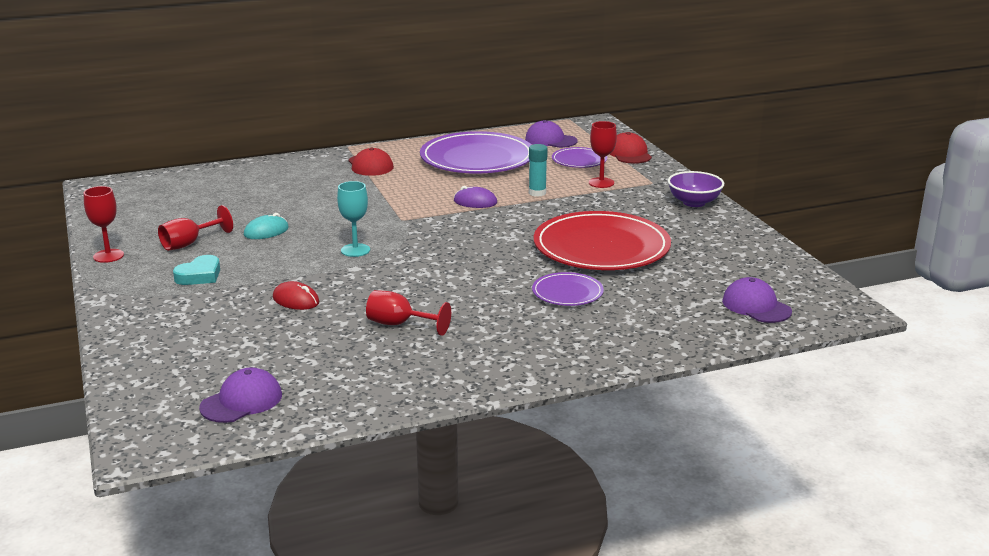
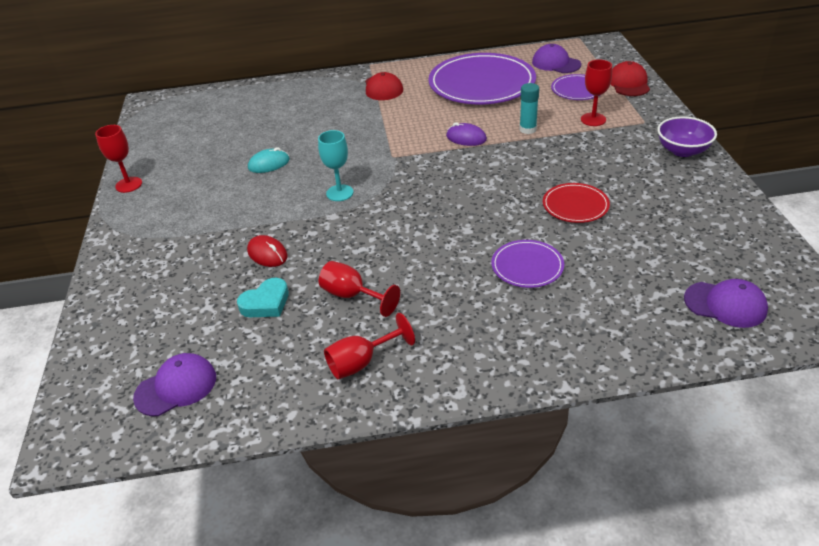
camera: 15 degrees right, 15 degrees up
(189, 243) = (199, 174): red goblet -> red goblet (361, 362)
(199, 275) = (195, 215): turquoise heart -> turquoise heart (266, 303)
(601, 247) = (575, 205): red plate -> red plate, size x0.48
(756, 306) = (725, 304): purple cap -> purple cap turned 135 degrees clockwise

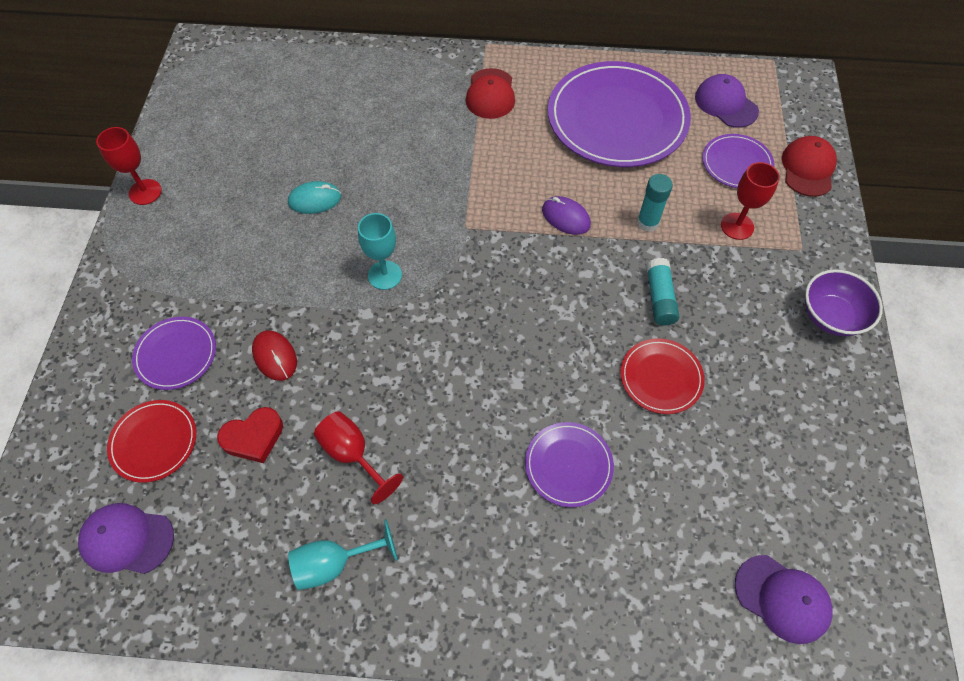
camera: 10 degrees right, 20 degrees up
(176, 387) = (127, 539): purple cap -> purple cap turned 150 degrees counterclockwise
(181, 323) = (154, 442): none -> red plate
(184, 269) = (176, 354): none -> purple plate
(266, 303) = (253, 437): turquoise heart -> red heart
(361, 362) = (334, 563): red goblet -> turquoise goblet
(554, 165) = (659, 298): none -> turquoise glue stick

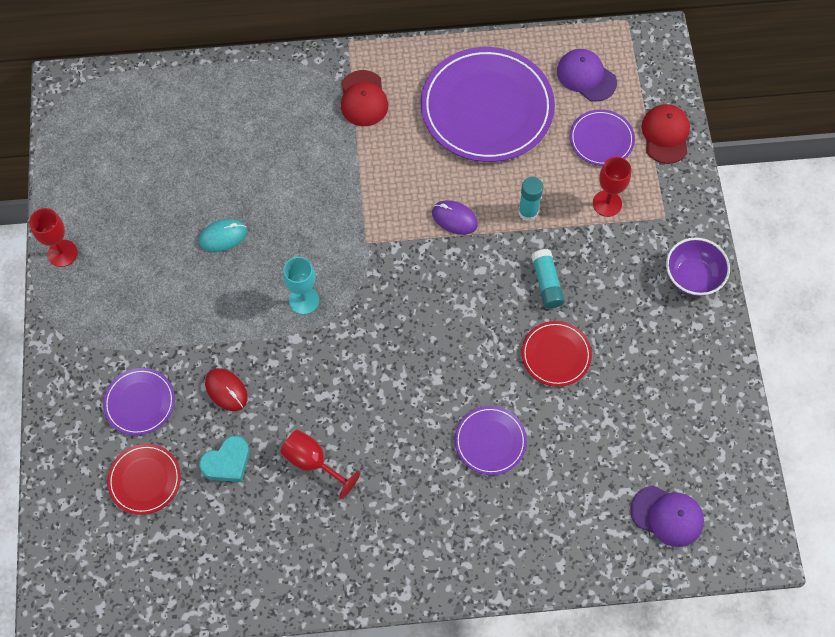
camera: 10 degrees left, 5 degrees up
(127, 539) = (148, 560): purple cap -> none
(253, 437) = (227, 462): red heart -> turquoise heart
(334, 563) = (318, 550): turquoise goblet -> none

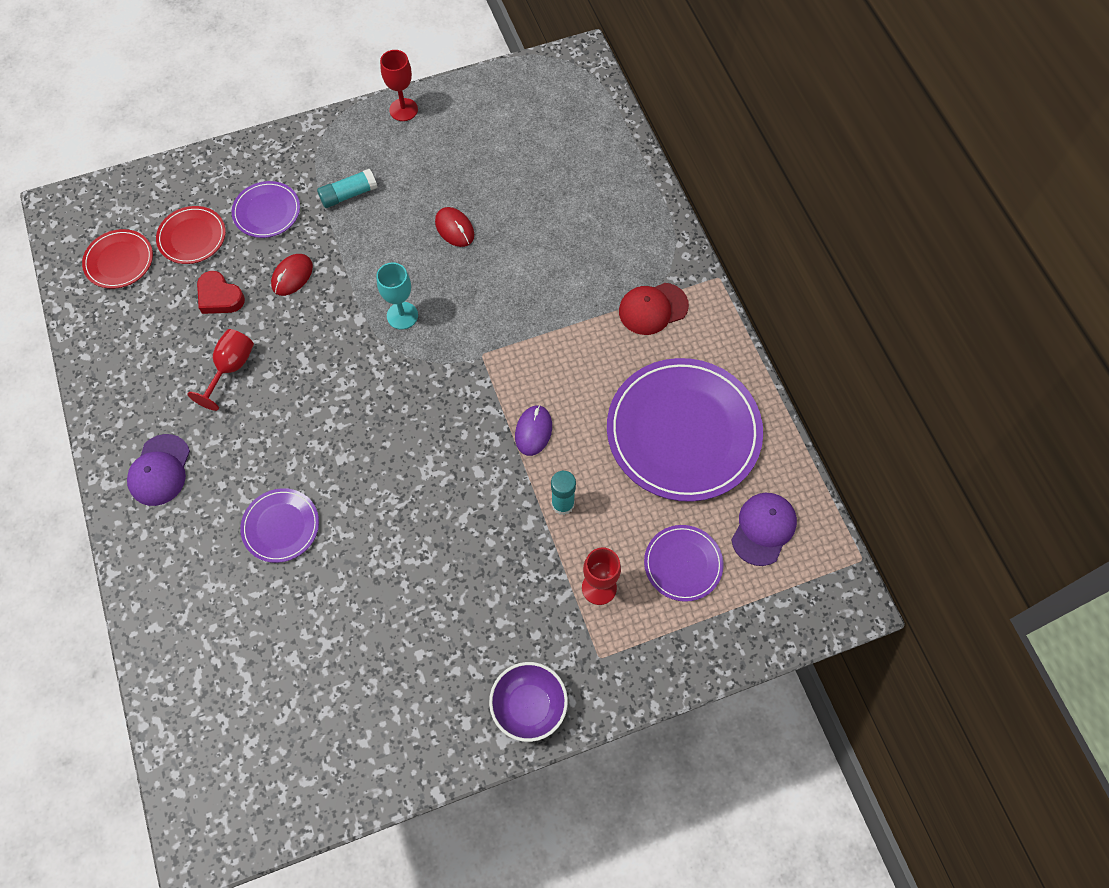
camera: 75 degrees right, 0 degrees up
(223, 236) = (454, 228): turquoise mouse -> red mouse
(227, 462) = (219, 297): turquoise heart -> red heart
(547, 283) = (479, 543): turquoise glue stick -> turquoise glue stick (348, 194)
(556, 355) = (394, 571): red plate -> red plate (119, 261)
(665, 135) = (714, 637): red cap -> none
(667, 516) = (224, 731): purple cap -> purple cap (160, 470)

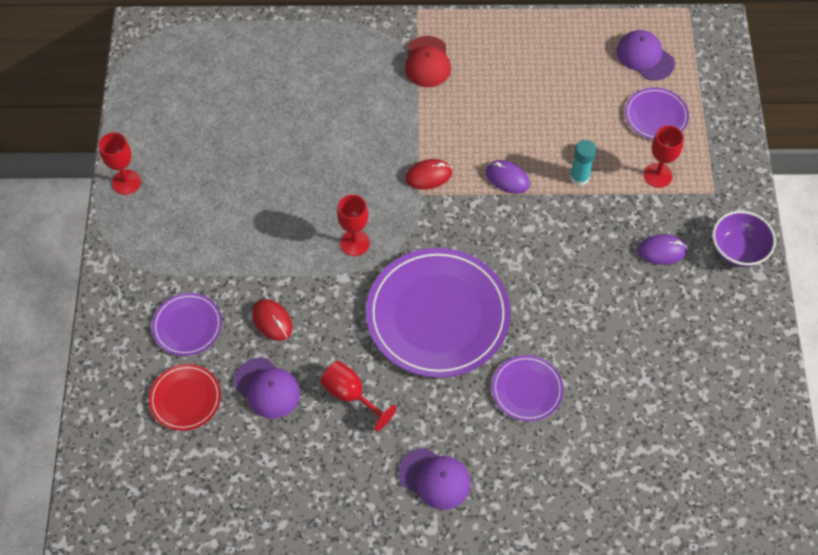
camera: 70 degrees left, 5 degrees down
(119, 261) = (182, 472): red plate -> none
(219, 297) = (267, 388): red heart -> purple cap
(348, 194) = (202, 252): turquoise glue stick -> none
(402, 315) = (355, 243): turquoise goblet -> red goblet
(454, 228) = (281, 178): red mouse -> red mouse (428, 176)
(497, 619) = (662, 251): none -> purple mouse
(683, 432) = (546, 79): purple plate -> purple plate (438, 315)

